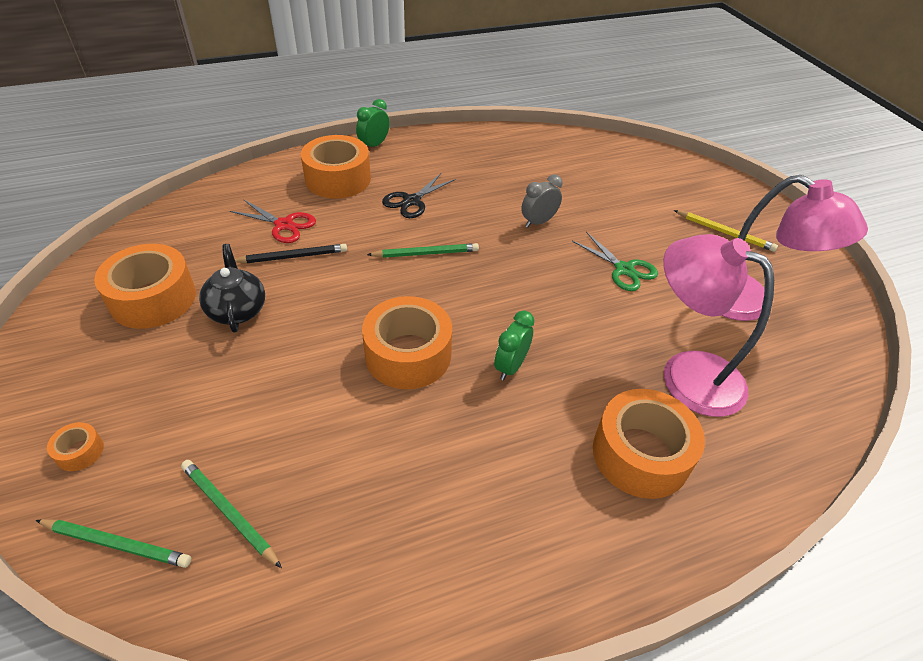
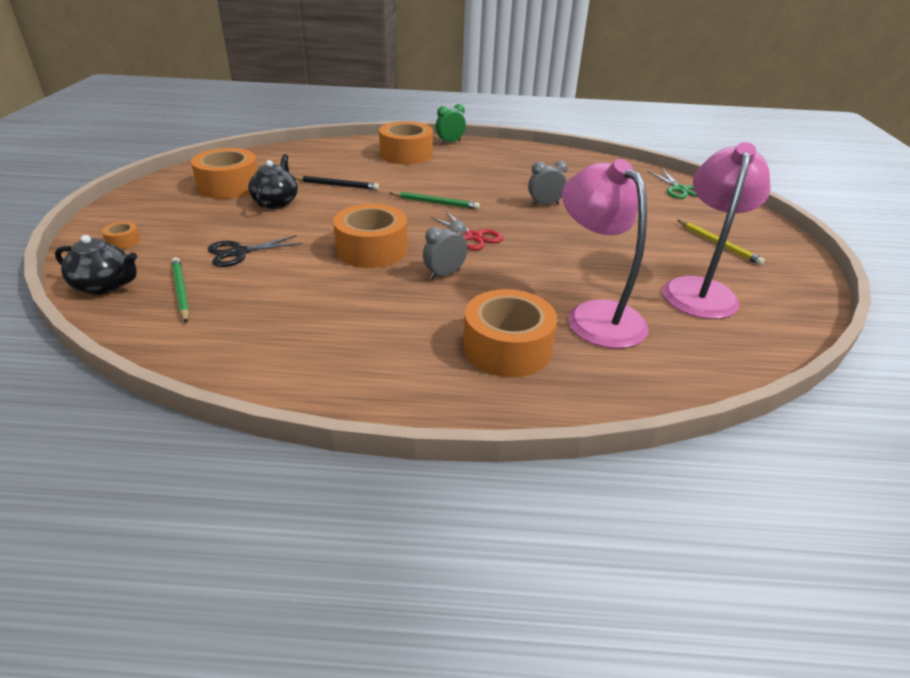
camera: 25 degrees right, 10 degrees down
(116, 544) = (105, 286): green pencil -> black teapot
(284, 225) = (346, 169): red scissors -> red scissors (473, 237)
(411, 201) = (451, 175): black scissors -> black scissors (239, 252)
(510, 366) = (444, 274): green clock -> grey clock
(624, 269) = (596, 245): green scissors -> green scissors (679, 189)
(748, 303) = (700, 290): pink lamp -> pink lamp turned 135 degrees counterclockwise

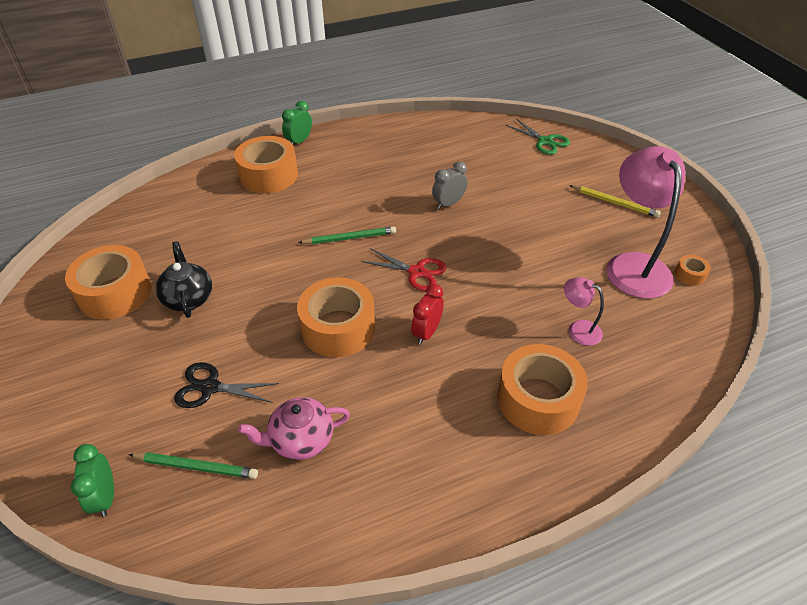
camera: 25 degrees left, 10 degrees up
(105, 286) = (105, 497): black teapot -> green clock
(123, 241) = (67, 425): orange tape -> orange tape (690, 275)
(181, 291) = (196, 467): green pencil -> green pencil turned 150 degrees clockwise
(239, 252) = (210, 387): black scissors -> black scissors turned 60 degrees clockwise
(273, 303) = (301, 440): none -> pink teapot
(337, 185) = (233, 248): black pencil -> none
(444, 274) = (426, 332): grey clock -> red clock
(595, 315) = (578, 329): pink lamp -> pink lamp, size x0.47

